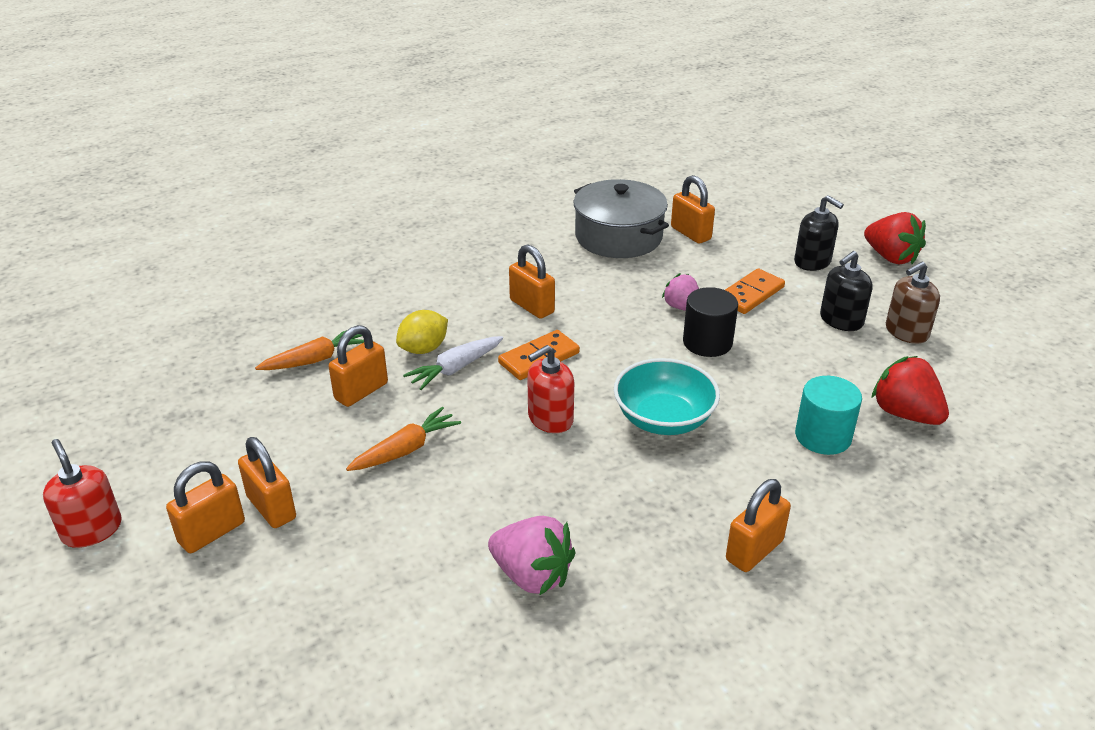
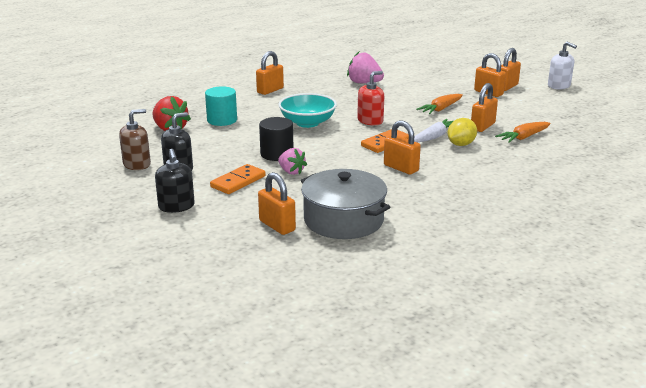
camera: 175 degrees right, 10 degrees down
(92, 530) = (559, 86): red soap dispenser -> white soap dispenser
(812, 262) = (176, 206): black soap dispenser -> black soap dispenser turned 150 degrees counterclockwise
(890, 257) = (105, 213): red strawberry -> none

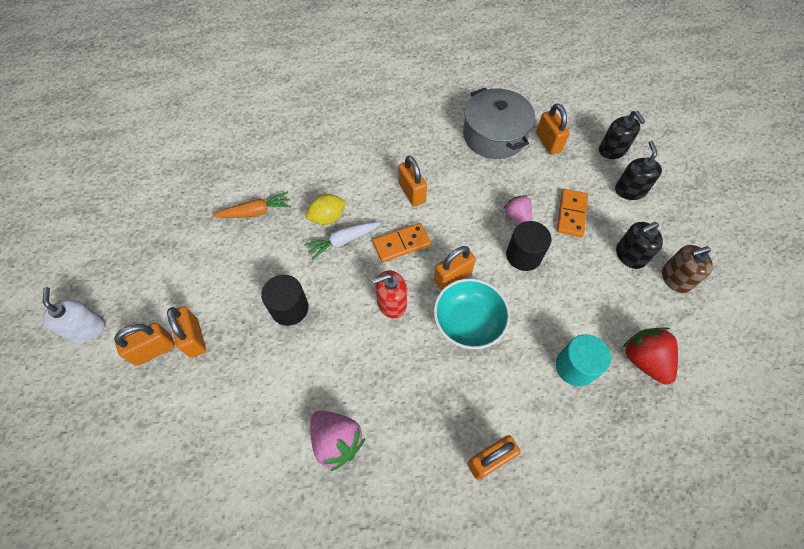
camera: 160 degrees left, 35 degrees up
(197, 233) = (612, 150): none -> black soap dispenser
(238, 181) = (571, 214): orange domino -> orange domino turned 45 degrees counterclockwise
(441, 109) = (289, 308): orange carrot -> black cylinder
(482, 126) = (277, 248): orange padlock -> orange padlock (452, 277)

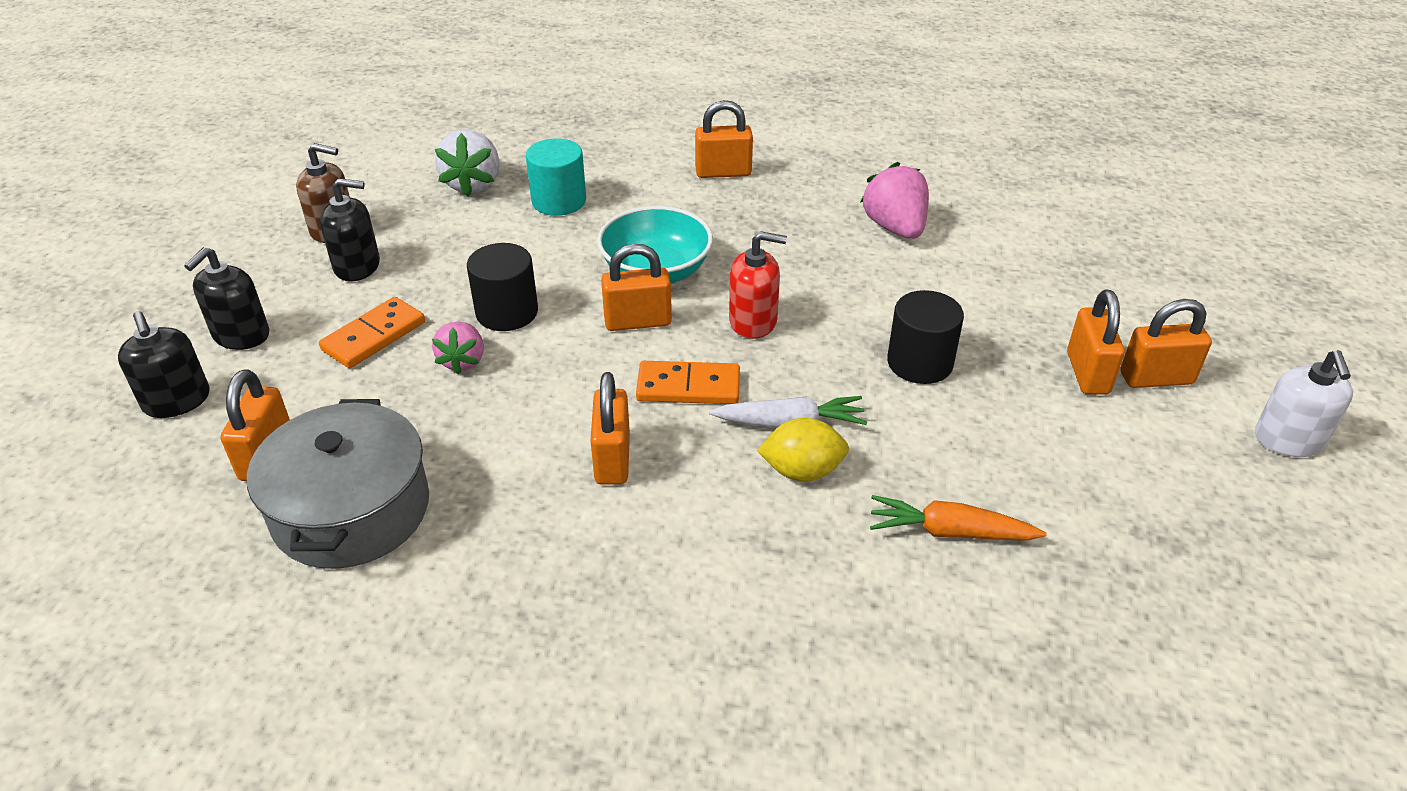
camera: 155 degrees left, 20 degrees down
(612, 150) = (177, 401): black soap dispenser -> black soap dispenser turned 150 degrees clockwise
(644, 360) = (473, 184): red strawberry -> white strawberry

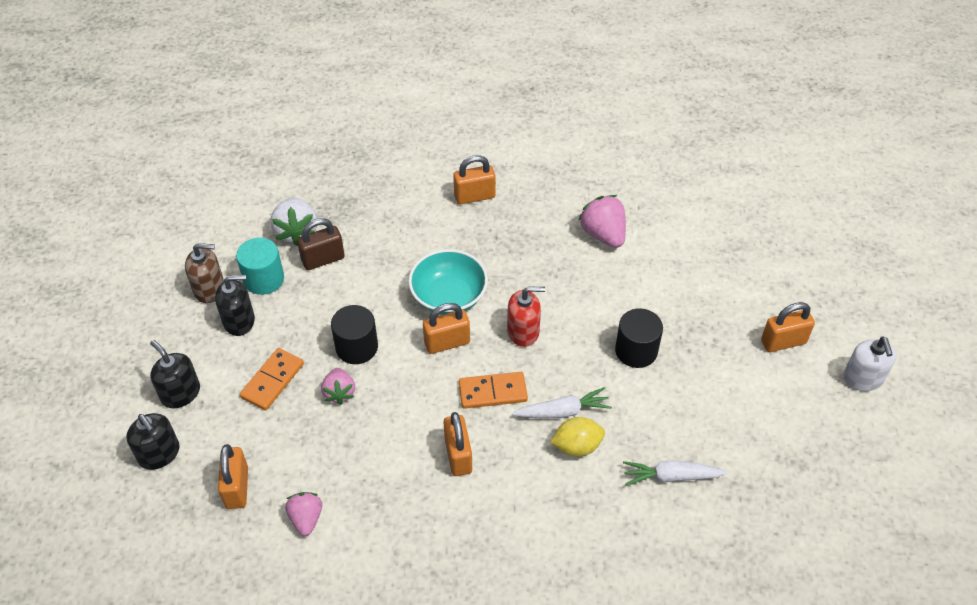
camera: 10 degrees left, 10 degrees up
(241, 335) = (180, 393): black soap dispenser -> black soap dispenser turned 120 degrees clockwise
(351, 510) = (306, 518): grey pot -> pink strawberry
(497, 215) = (323, 259): none -> brown padlock
(559, 201) = (364, 240): turquoise cylinder -> turquoise cylinder (264, 279)
(950, 532) = (671, 476): orange carrot -> white carrot
(1087, 373) = (741, 344): orange padlock -> none

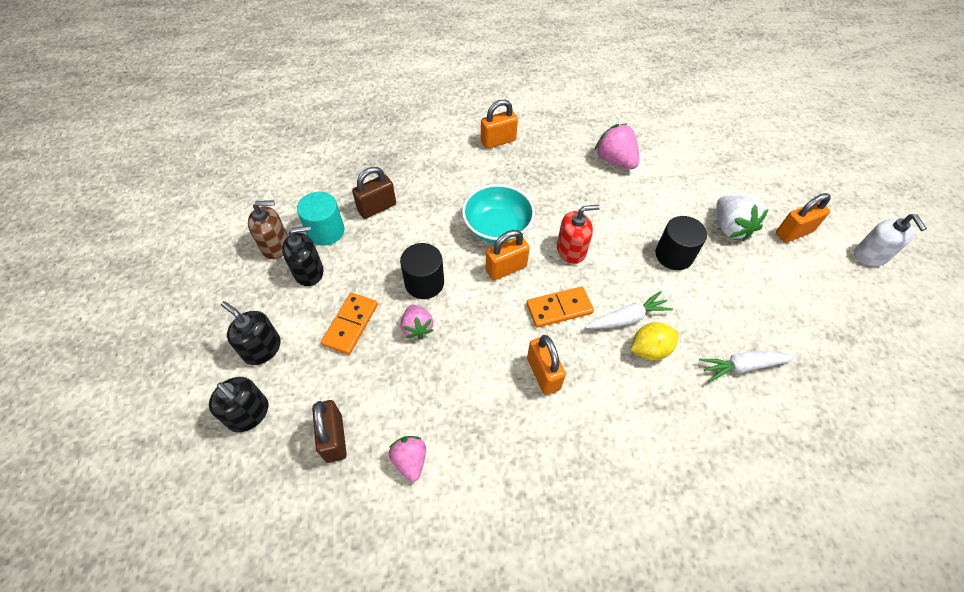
camera: 10 degrees left, 5 degrees up
(237, 488) = (334, 438): orange padlock -> brown padlock
(296, 232) = (348, 186): white strawberry -> white strawberry (730, 228)

